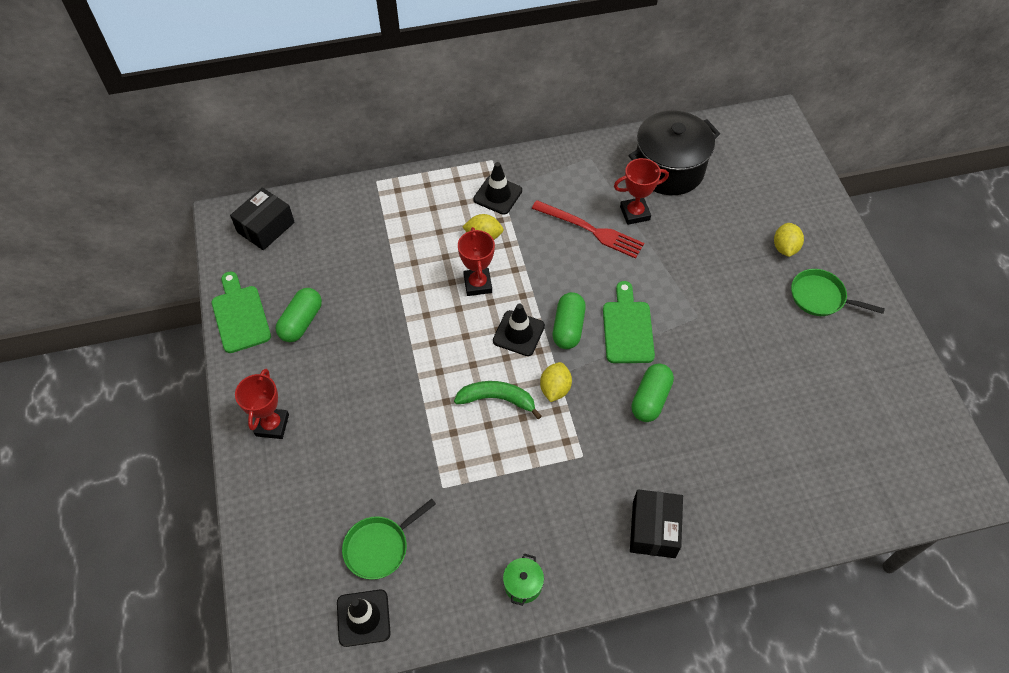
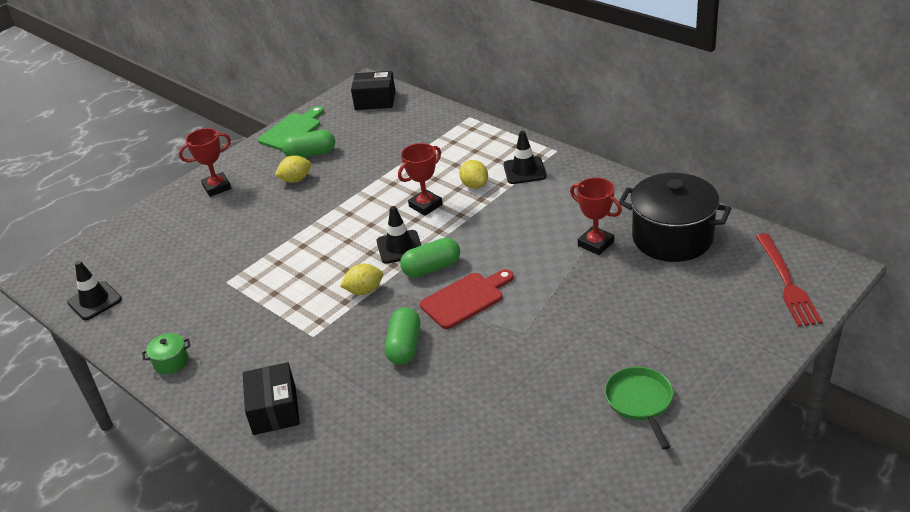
camera: 60 degrees right, 20 degrees down
(379, 547) = (155, 279): green pan -> none
(497, 399) = (327, 268): green banana -> none
(590, 230) = (547, 230): red fork -> red fork (786, 282)
(627, 328) = (465, 299): green cutting board -> red cutting board
(650, 399) = (404, 346): green capsule -> green capsule turned 75 degrees counterclockwise
(653, 529) = (274, 410): black box -> black box turned 75 degrees counterclockwise
(784, 248) = (672, 350): yellow lemon -> yellow lemon (296, 180)

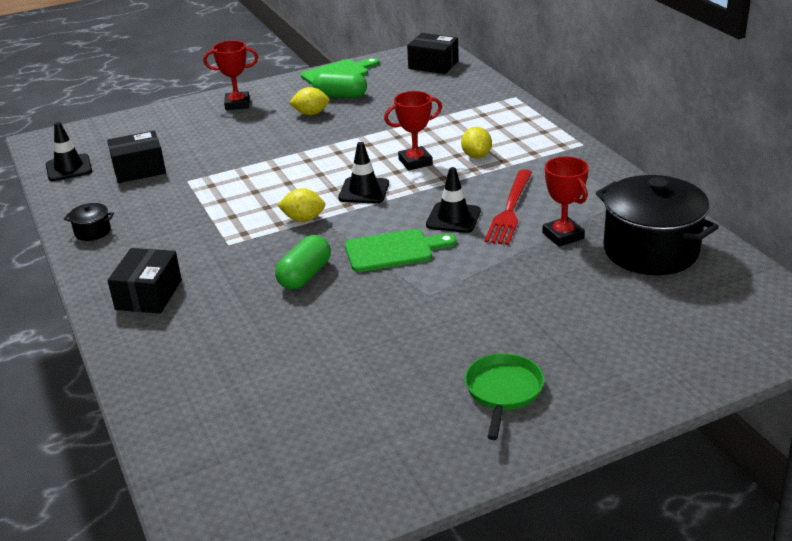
camera: 20 degrees right, 5 degrees down
(169, 283) = (139, 169): none -> black box
(171, 362) = (92, 232): green pot -> black pot
(431, 268) = (381, 216): green capsule -> none
(465, 299) = (394, 250): red cutting board -> green cutting board
(524, 171) = (536, 154): black traffic cone -> black traffic cone (453, 218)
(786, 282) = (753, 325): red fork -> red fork (510, 209)

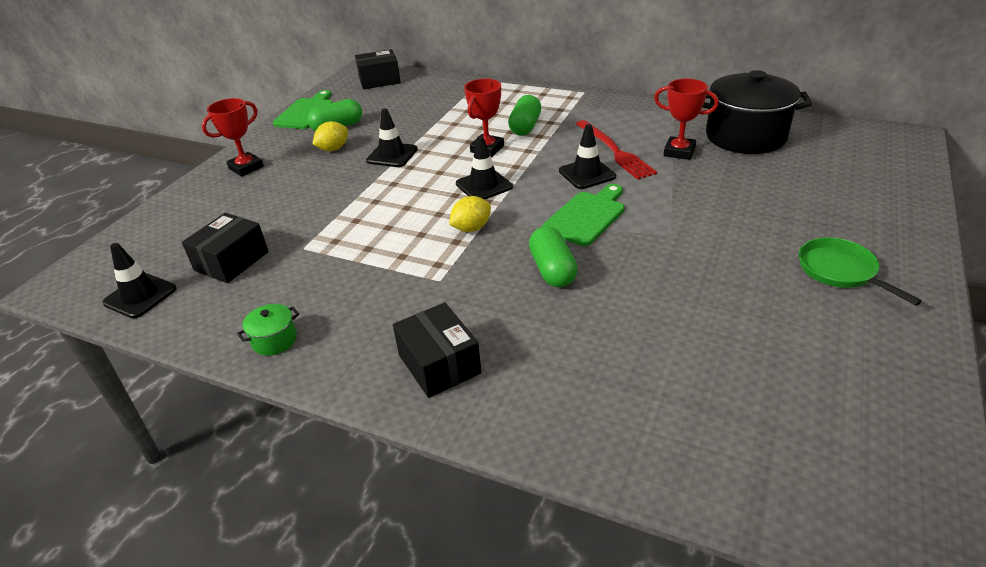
camera: 40 degrees left, 5 degrees up
(92, 232) = (274, 340): black pot -> green pot
(341, 136) = (392, 155): none -> black traffic cone
(476, 156) = (525, 127): yellow lemon -> green capsule

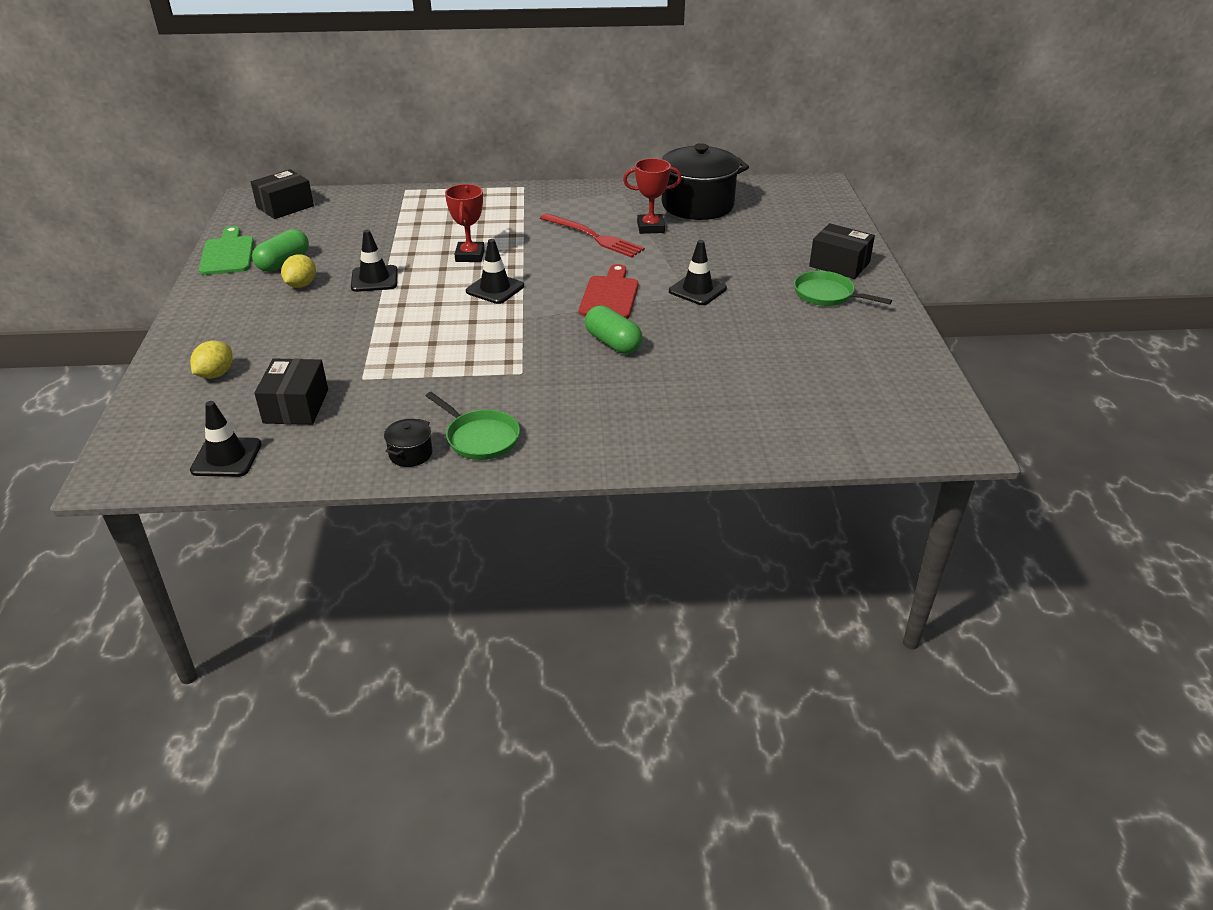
camera: 30 degrees left, 0 degrees up
(246, 168) = (215, 321): red trophy -> none
(274, 340) = (410, 454): green pot -> black pot
(346, 342) = (480, 438): none -> green pan
(439, 364) = (575, 431): black box -> black box (839, 264)
(471, 228) = (514, 326): yellow lemon -> yellow lemon (216, 374)
(525, 127) = (491, 229): green capsule -> none
(586, 216) = (610, 296): green cutting board -> red cutting board
(587, 174) = (583, 261): black traffic cone -> black traffic cone (697, 290)

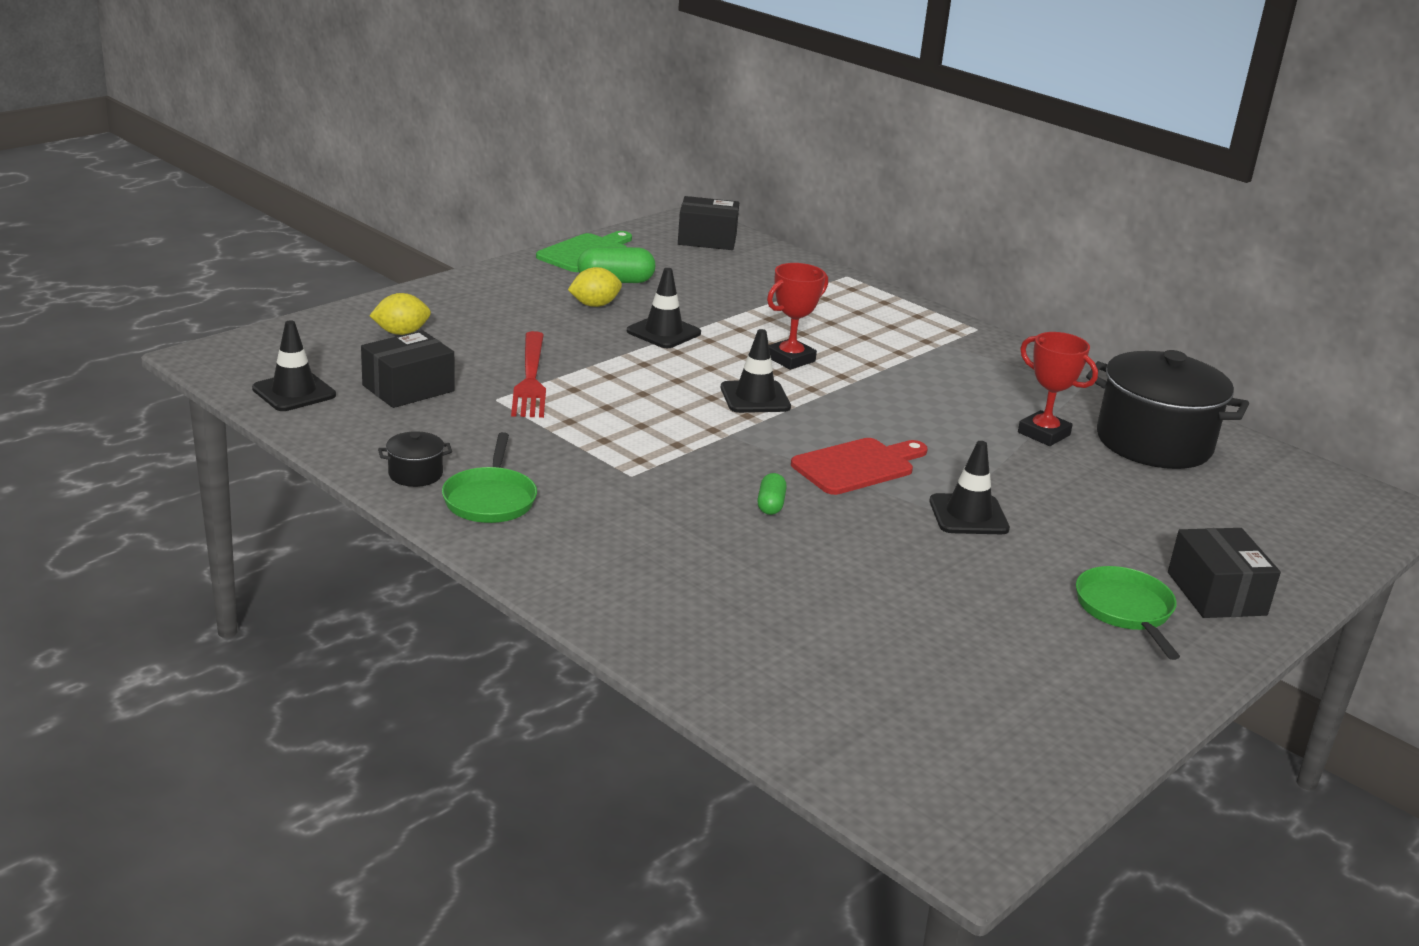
camera: 45 degrees right, 10 degrees down
(593, 237) = (956, 408): red fork -> red fork (530, 378)
(613, 343) = (770, 505): green capsule -> green capsule, size x0.57

